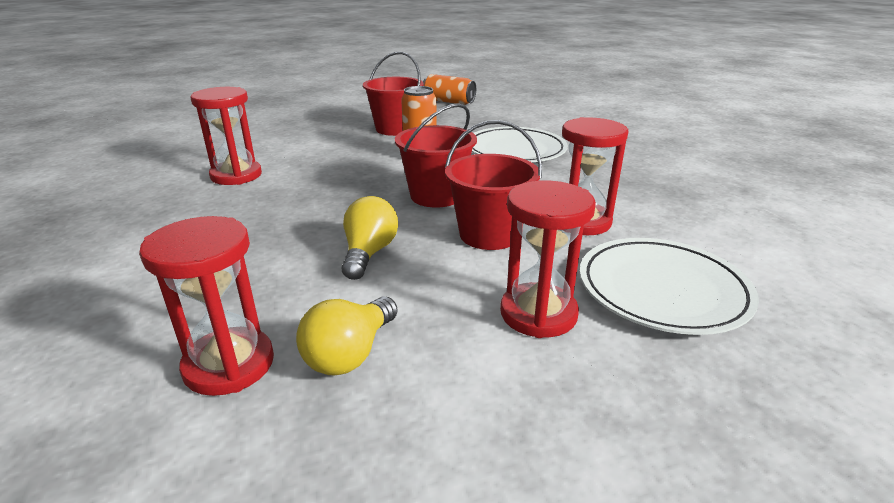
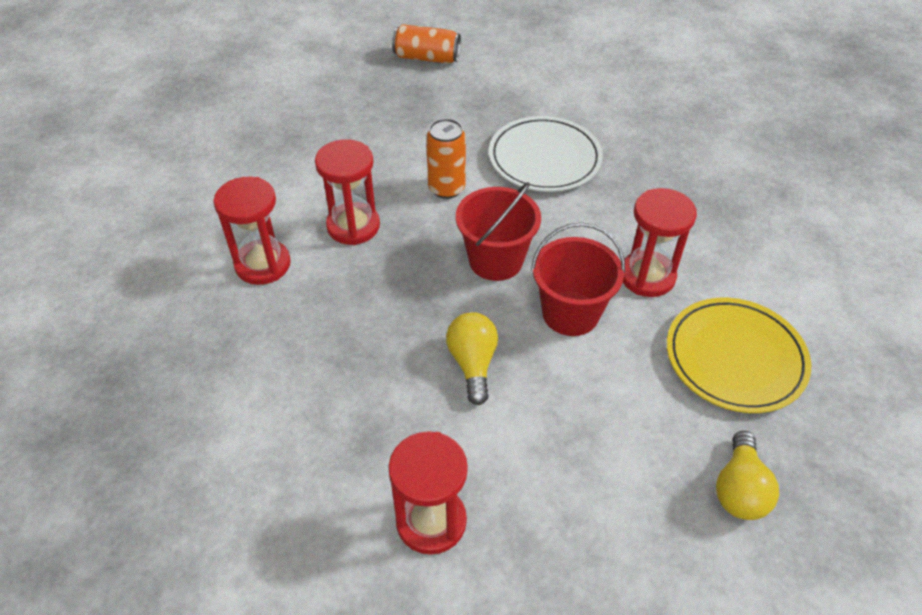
camera: 15 degrees left, 20 degrees up
(350, 354) = (519, 487): yellow light bulb -> yellow light bulb (739, 489)
(395, 129) = (392, 135): red bucket -> none
(538, 313) = (646, 409): red hourglass -> red hourglass (353, 226)
(662, 290) = (735, 358): white plate -> yellow plate

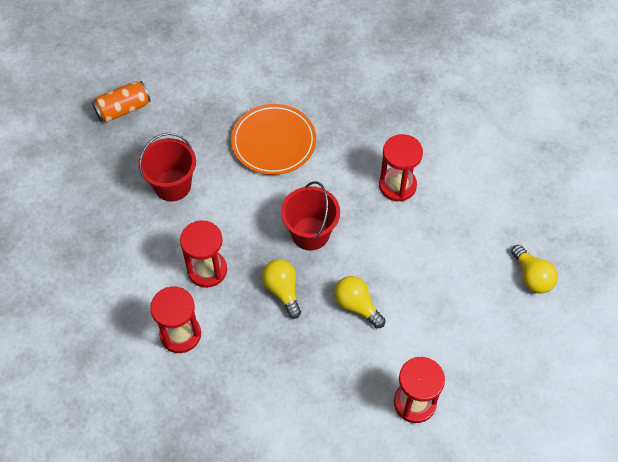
camera: 40 degrees left, 10 degrees up
(407, 294) = (282, 290): none -> yellow light bulb
(446, 188) = (236, 204): orange can -> none
(544, 159) = (273, 142): white plate -> orange plate
(570, 313) = (378, 238): red bucket -> red bucket (172, 185)
(735, 358) = (477, 205): yellow plate -> none

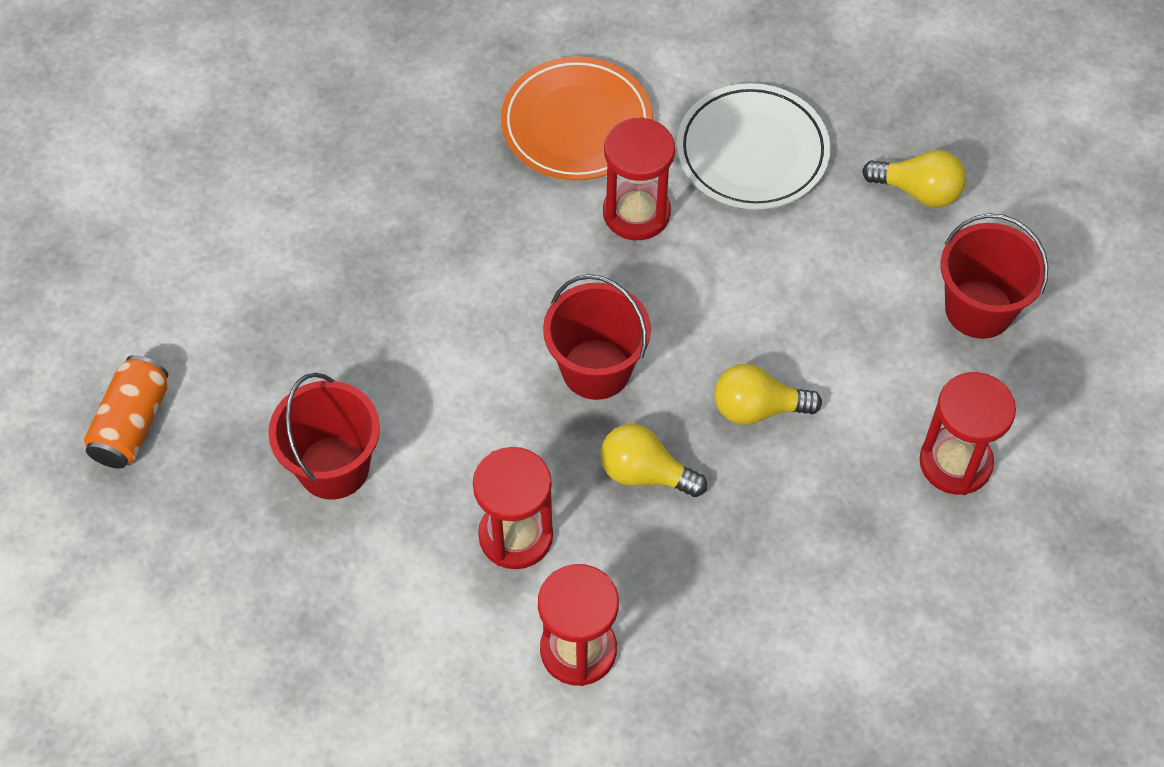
camera: 45 degrees left, 0 degrees up
(273, 142) = (408, 290): orange plate -> orange plate (576, 124)
(475, 200) = (752, 152): none -> white plate
(501, 349) = (979, 309): none -> red bucket

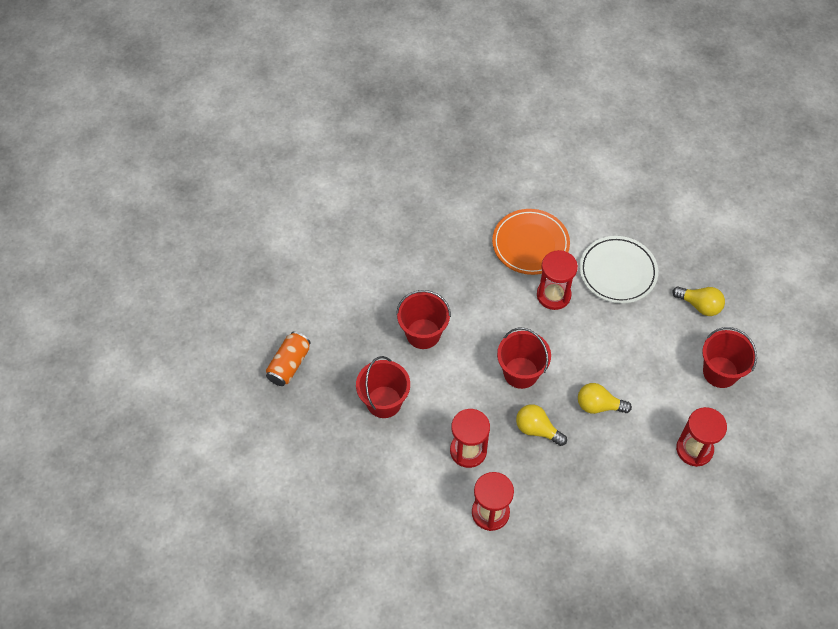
camera: 10 degrees right, 0 degrees up
(392, 324) = (423, 334): none -> red bucket

